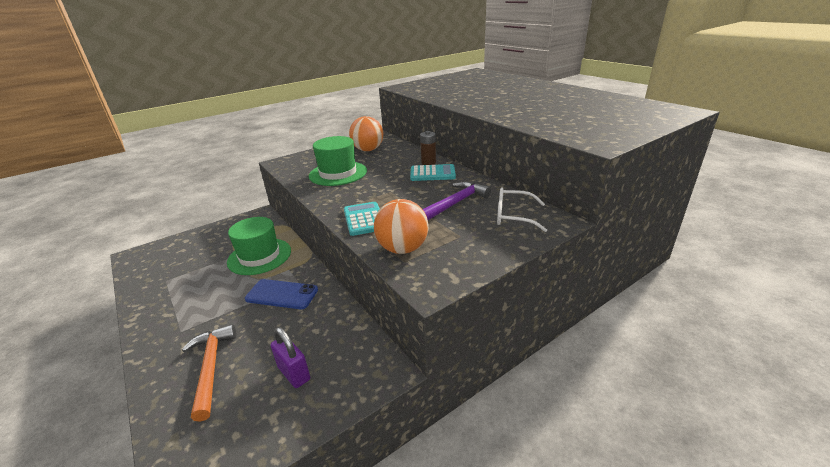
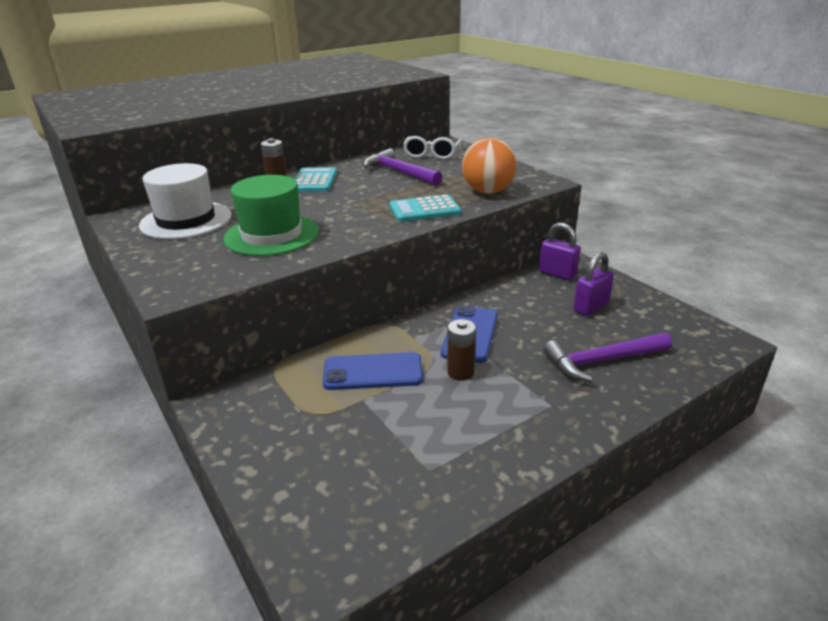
camera: 90 degrees left, 0 degrees up
(210, 368) = (602, 361): orange hammer -> purple hammer
(240, 290) = (460, 372): none -> brown battery
(259, 256) = (373, 372): green hat -> blue phone
(365, 355) = (557, 273): none -> purple padlock
(368, 150) = (186, 220): orange ball -> white hat

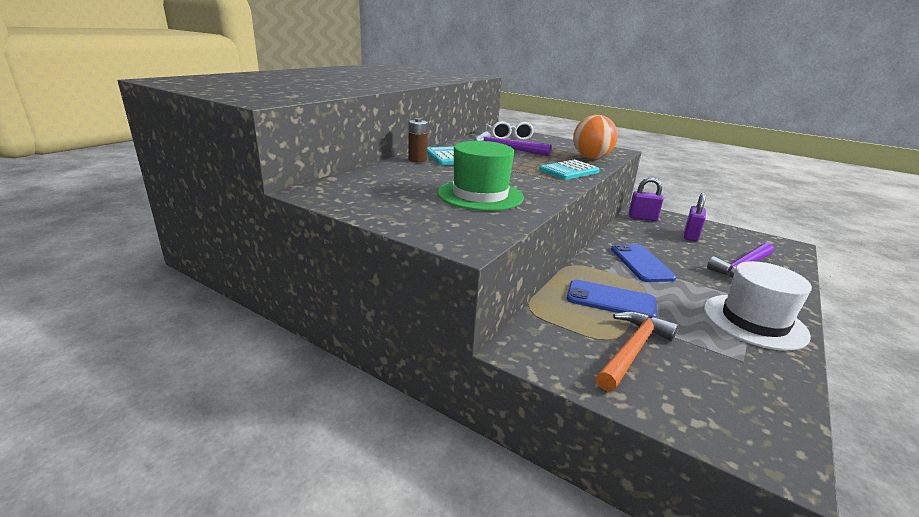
camera: 25 degrees left, 5 degrees down
(186, 220) = (381, 190): white hat -> white hat (754, 321)
(322, 430) = (632, 350): none -> orange hammer
(373, 372) = (611, 300): blue phone -> blue phone turned 45 degrees clockwise
(460, 372) = (670, 289): brown battery -> none

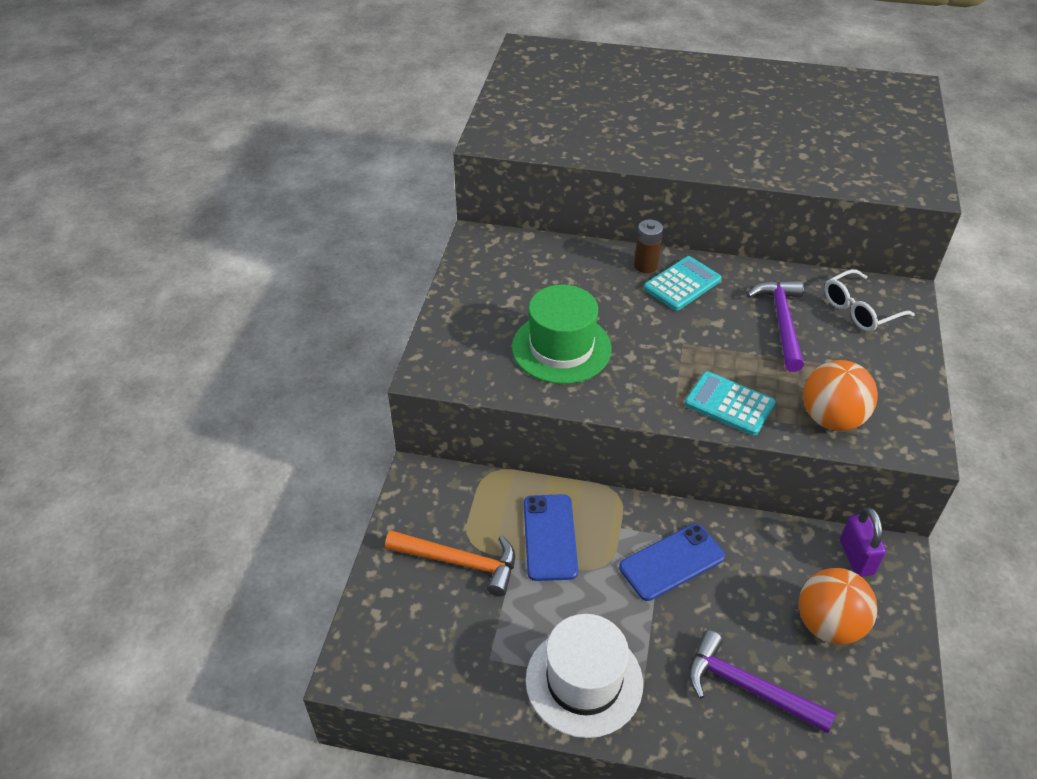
camera: 70 degrees right, 20 degrees up
(690, 236) = (828, 624): purple padlock -> orange ball

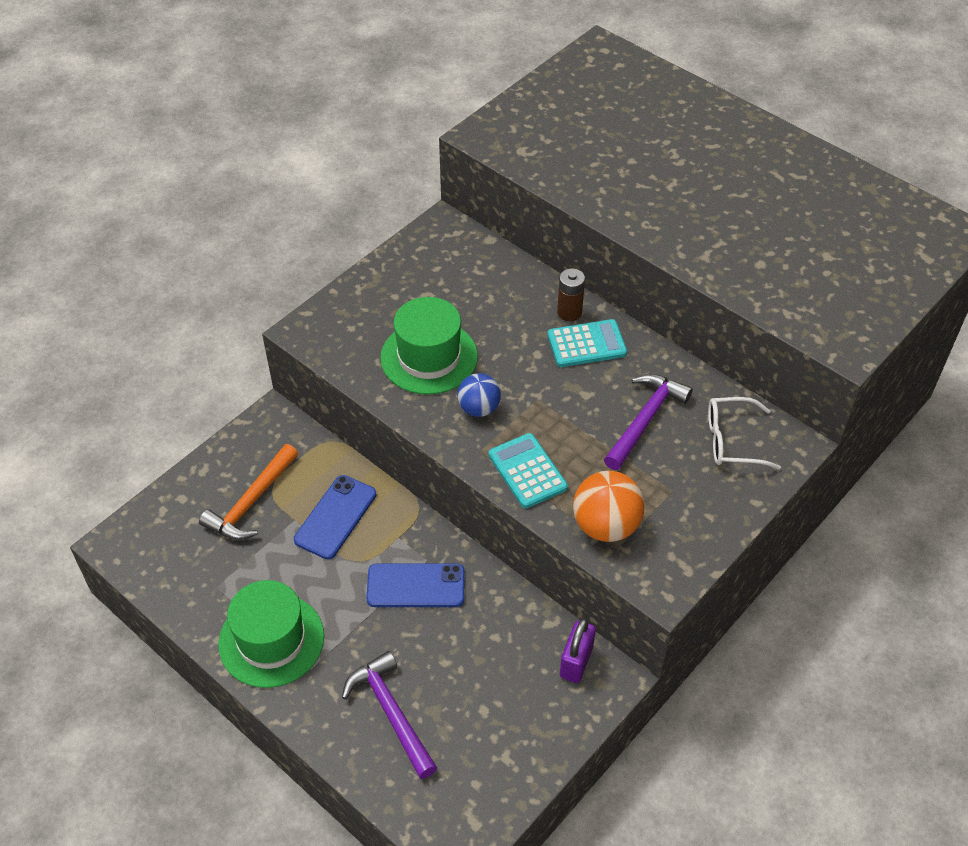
camera: 30 degrees right, 5 degrees up
(460, 562) = (251, 502): orange hammer -> orange hammer turned 75 degrees clockwise
(584, 681) = (271, 640): white hat -> green hat
(642, 371) = (479, 408): none -> blue ball
(828, 624) = (501, 701): orange ball -> none

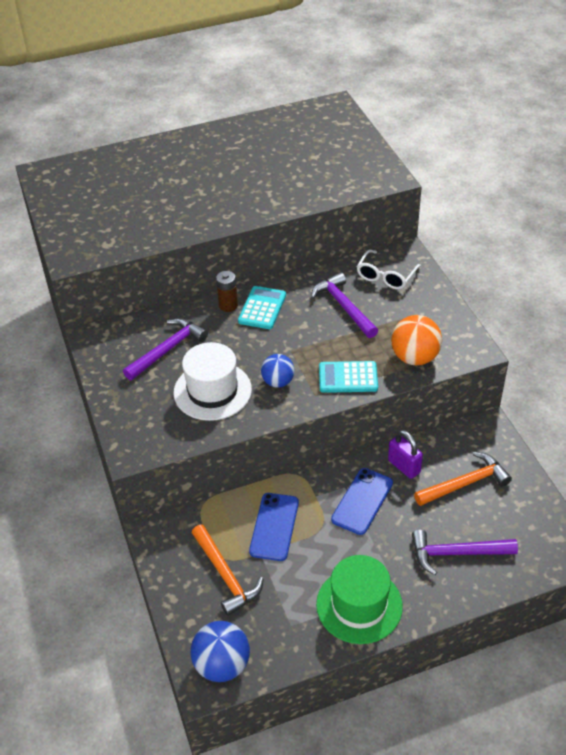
camera: 60 degrees left, 5 degrees down
(144, 547) = (222, 665): none -> blue ball
(335, 517) = (274, 527): blue phone -> blue phone turned 45 degrees clockwise
(429, 357) = (212, 391): green hat -> white hat
(465, 292) = (167, 349): none -> purple hammer
(503, 684) = (465, 483): none -> orange hammer
(576, 662) = (468, 440): purple padlock -> purple padlock (404, 466)

